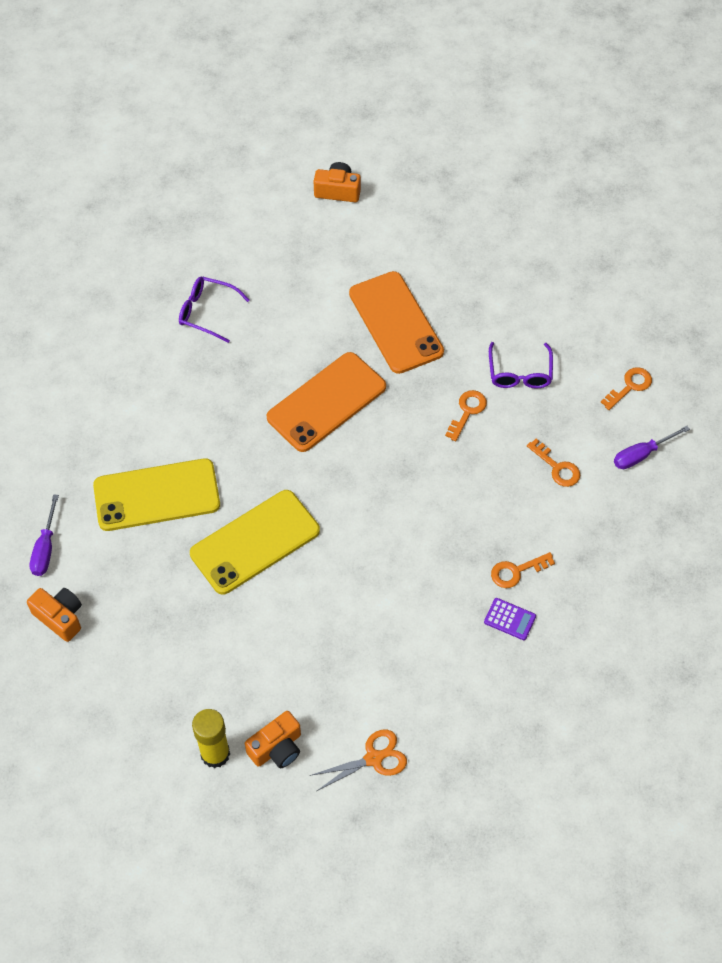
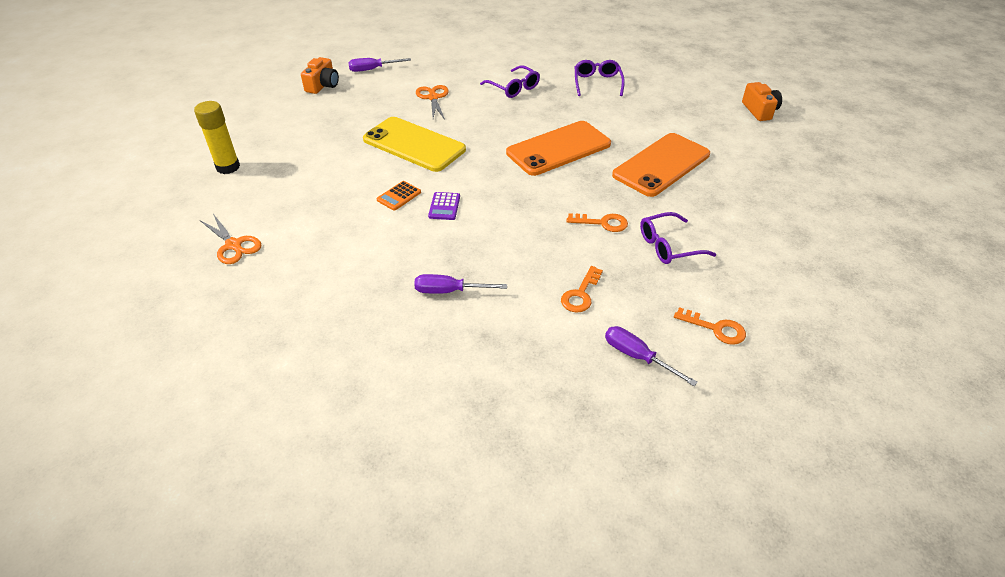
camera: 70 degrees right, 15 degrees down
(156, 495) = (433, 98): yellow phone -> orange scissors
(176, 401) = (514, 88): none -> purple glasses
(277, 748) = (237, 193): orange camera -> none
(326, 402) = (558, 148): orange phone -> orange phone turned 60 degrees counterclockwise
(350, 580) = (399, 196): none -> orange calculator
(510, 619) = (395, 298): purple calculator -> purple calculator (444, 206)
(516, 571) = (449, 291): orange key -> purple screwdriver

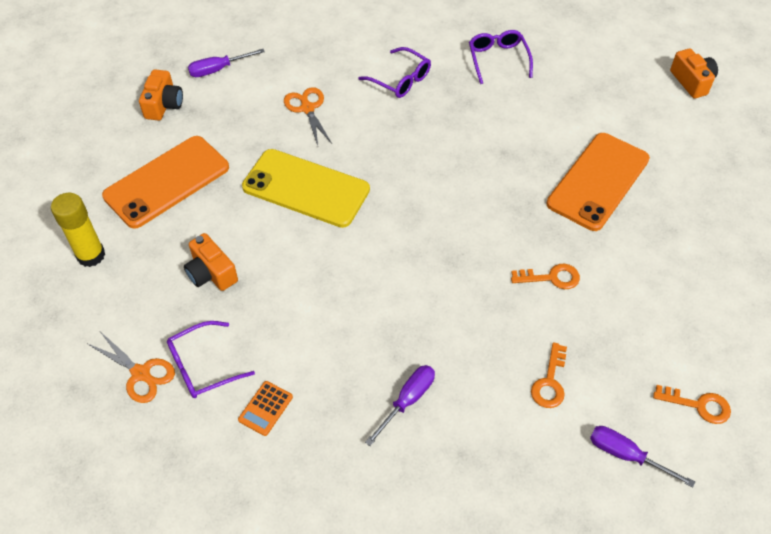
camera: 10 degrees left, 10 degrees up
(317, 188) = (211, 273): none -> orange camera
(399, 196) = (311, 271): orange calculator -> orange calculator (265, 408)
(444, 206) = (368, 279): purple calculator -> none
(449, 291) = (407, 400): purple screwdriver -> purple screwdriver turned 135 degrees clockwise
(558, 148) = (477, 172): orange phone -> orange phone (167, 181)
(668, 246) = (628, 300): purple glasses -> purple glasses (202, 366)

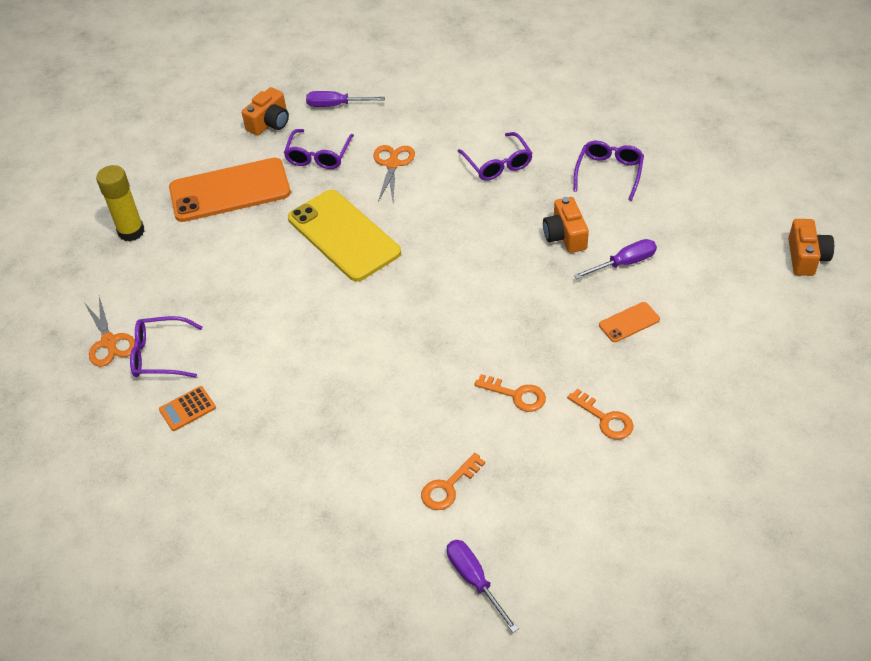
camera: 30 degrees right, 5 degrees down
(211, 273) = (216, 280): orange camera -> orange camera (565, 236)
(232, 122) = (318, 156): none -> purple glasses
(407, 400) = (309, 450): purple screwdriver -> purple screwdriver (624, 263)
(598, 181) = (629, 322): orange phone -> orange phone, size x0.44
(698, 405) = (579, 567): orange key -> orange key (605, 419)

